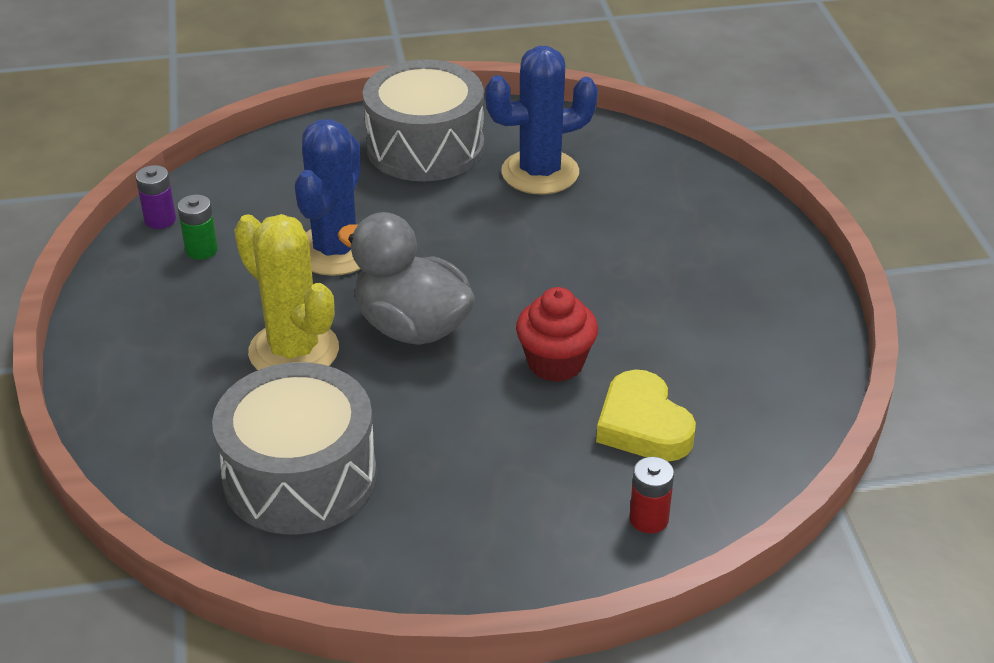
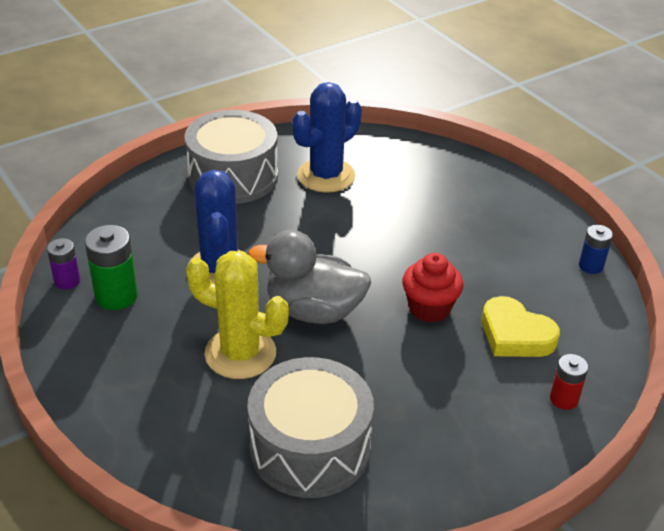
camera: 25 degrees left, 0 degrees up
(201, 250) = (116, 296): green battery -> green battery, size x1.62
(812, 370) = (591, 266): none -> blue battery

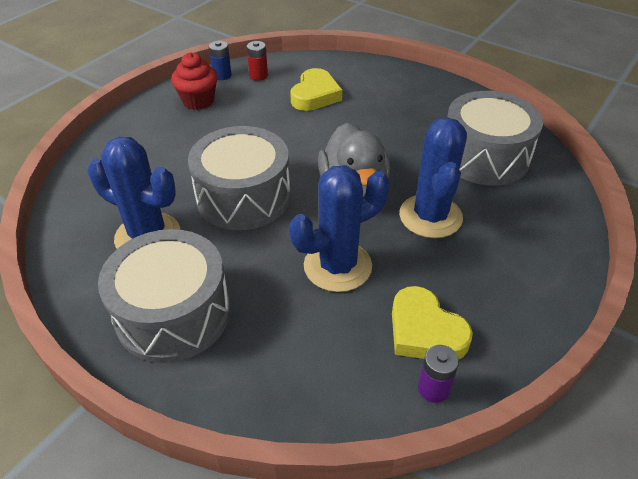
camera: 110 degrees left, 5 degrees up
(116, 296) = (425, 331): green battery -> yellow heart
(240, 353) = (430, 216): yellow cactus -> blue cactus
(347, 236) = (243, 197): none -> grey drum
(429, 308) = (312, 134): red cupcake -> red cupcake (198, 101)
(564, 399) = (360, 72): red battery -> red battery (258, 76)

